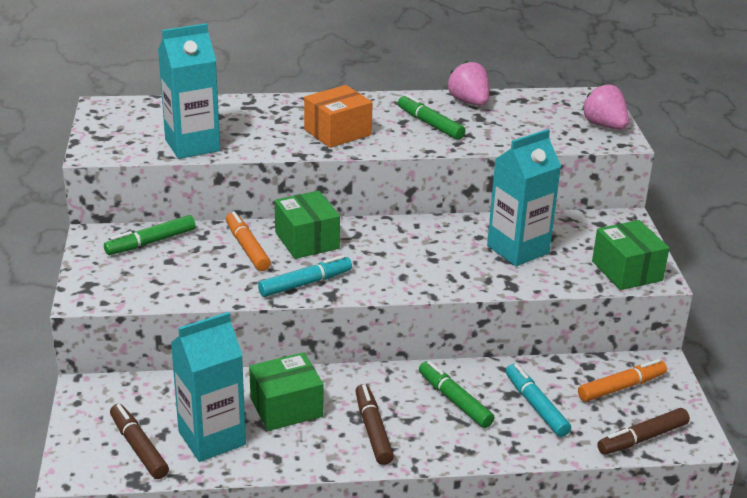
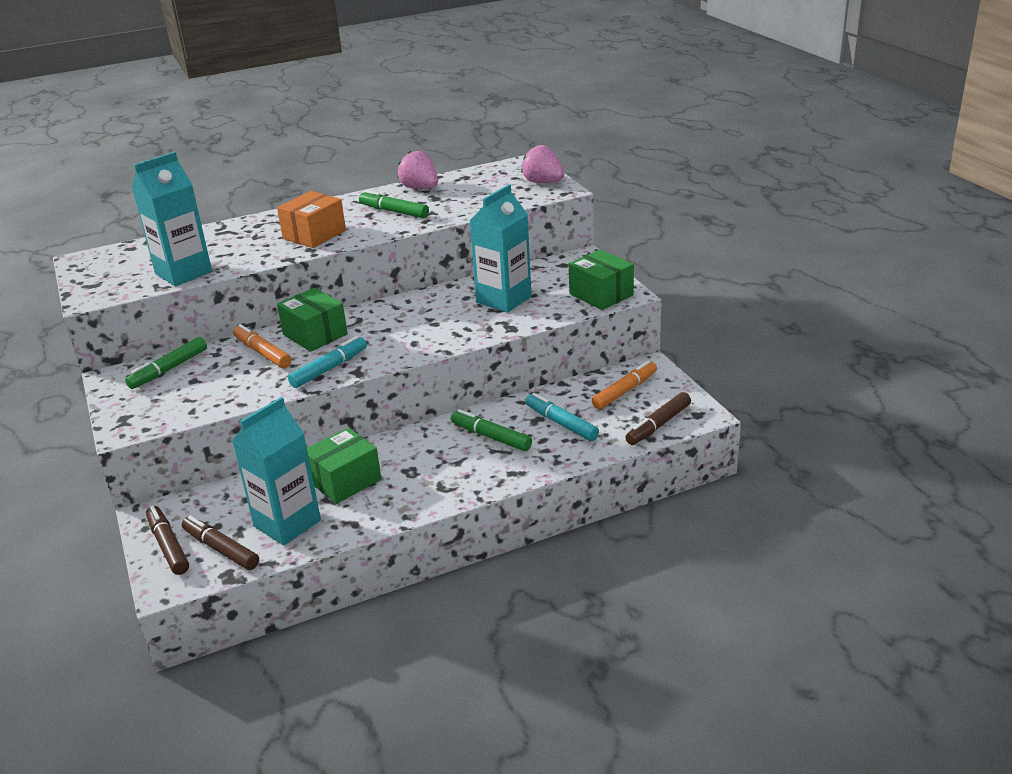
camera: 15 degrees left, 0 degrees up
(373, 430) = (430, 478): brown marker -> brown marker (168, 546)

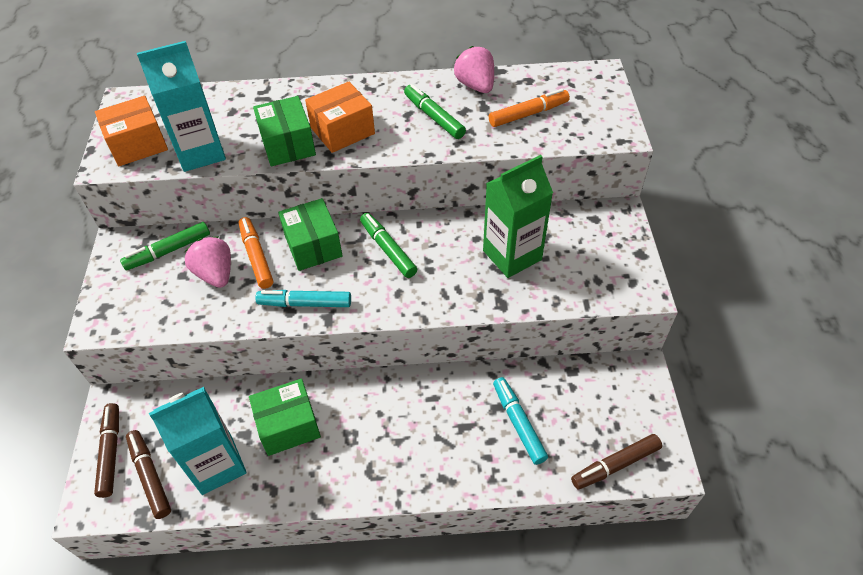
camera: 20 degrees right, 20 degrees up
(115, 281) = (138, 144): none -> orange box
(329, 368) = (305, 303): turquoise marker -> turquoise marker turned 150 degrees counterclockwise
(491, 437) = (443, 416): green marker -> green marker (388, 249)
(503, 299) = (512, 255): turquoise carton -> green carton
(543, 182) = (606, 114): pink strawberry -> pink strawberry (215, 274)
(601, 294) = (615, 282): green box -> green box (288, 145)
(625, 391) = (601, 398): orange marker -> orange marker (528, 114)

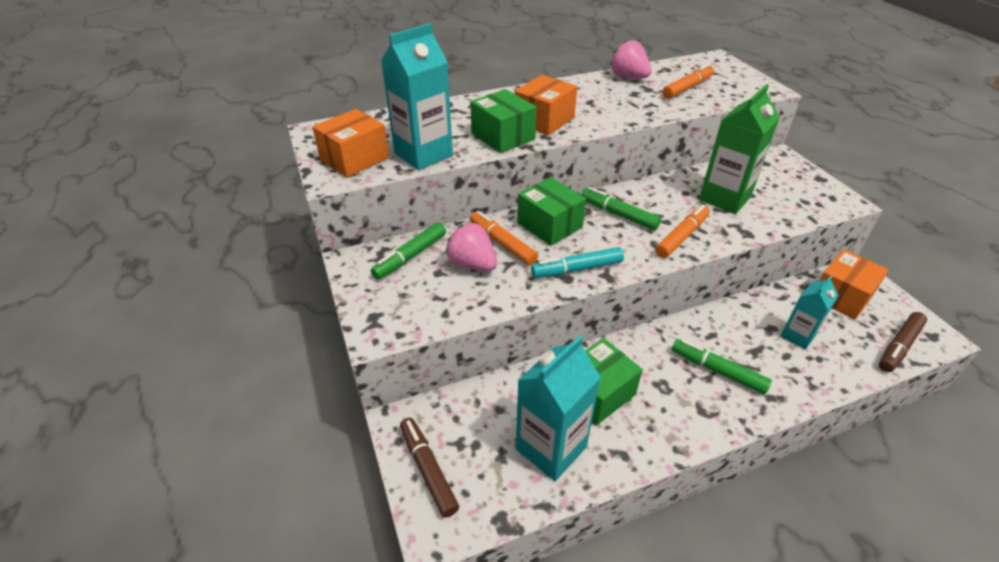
camera: 20 degrees left, 10 degrees down
(150, 476) = (487, 480): brown marker -> none
(431, 292) = (681, 236): none -> orange marker
(434, 117) = (614, 100): green marker -> green marker (717, 371)
(518, 423) = (797, 336): turquoise marker -> turquoise carton
(601, 392) = (841, 296): none -> orange box

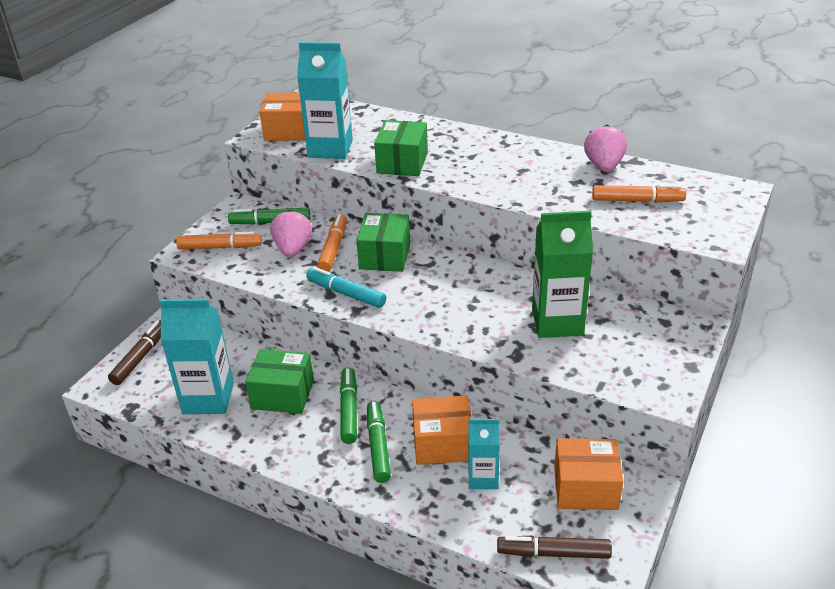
camera: 50 degrees right, 5 degrees down
(544, 120) = (455, 166): orange box -> orange box (442, 443)
(618, 214) = (446, 279): green marker -> green marker (349, 410)
(681, 236) = (459, 323): orange marker -> orange marker (220, 247)

